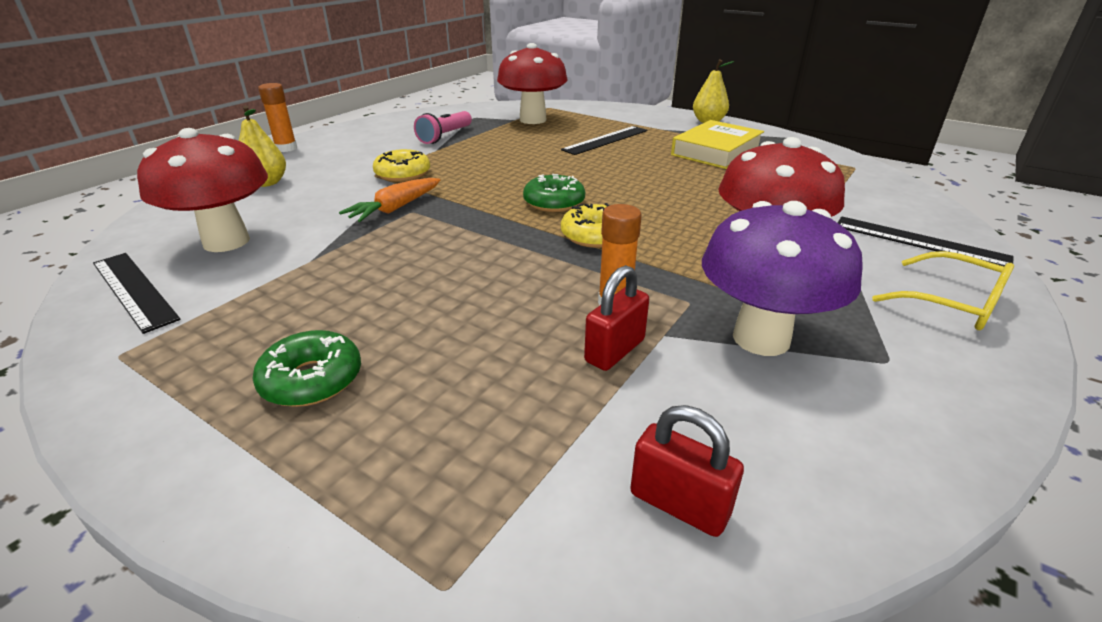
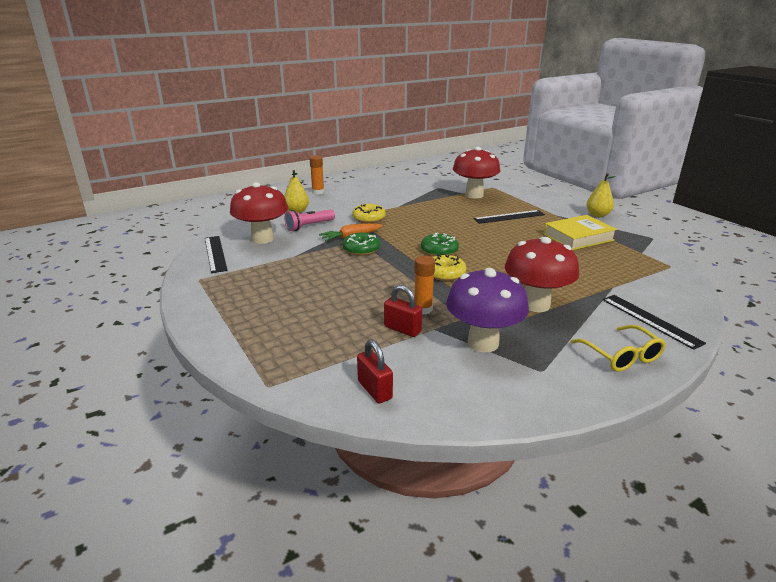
camera: 25 degrees right, 5 degrees down
(312, 379) = (264, 307): green donut -> green donut (361, 249)
(445, 136) = (410, 198): pink flashlight -> pink flashlight (309, 226)
(614, 350) = (402, 329): red padlock -> red padlock turned 60 degrees clockwise

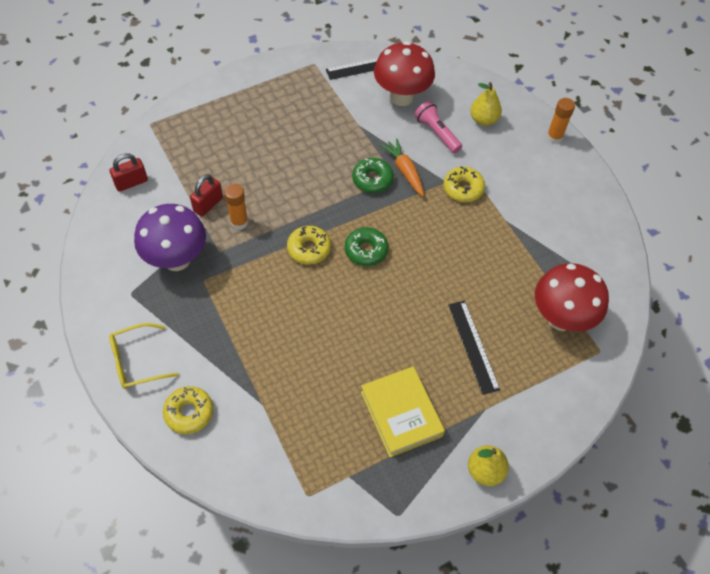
camera: 90 degrees right, 30 degrees up
(536, 305) = (234, 316): red mushroom -> none
(650, 320) = (189, 413): black ruler -> yellow donut

